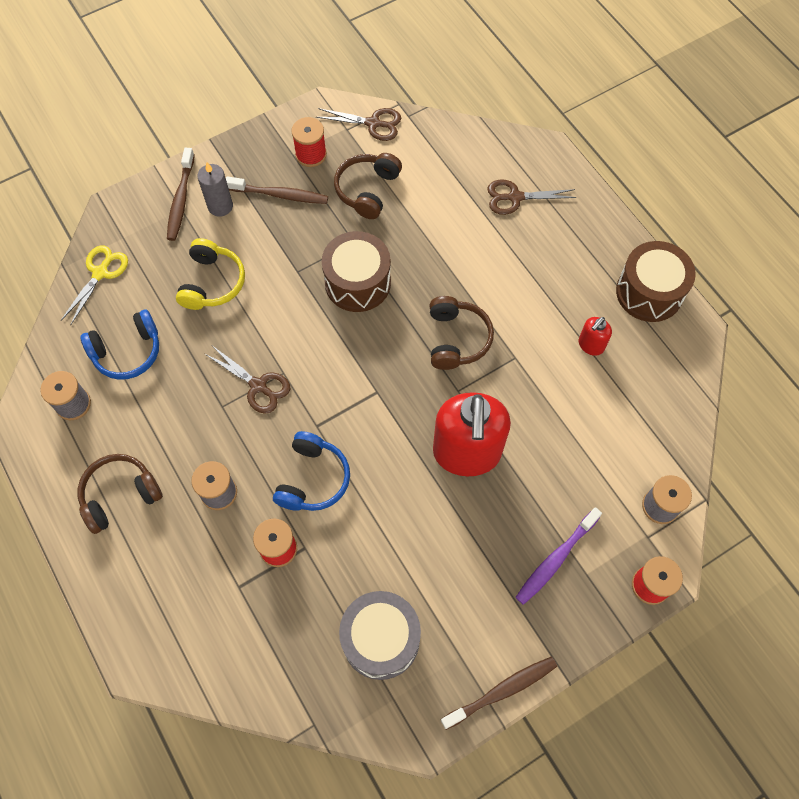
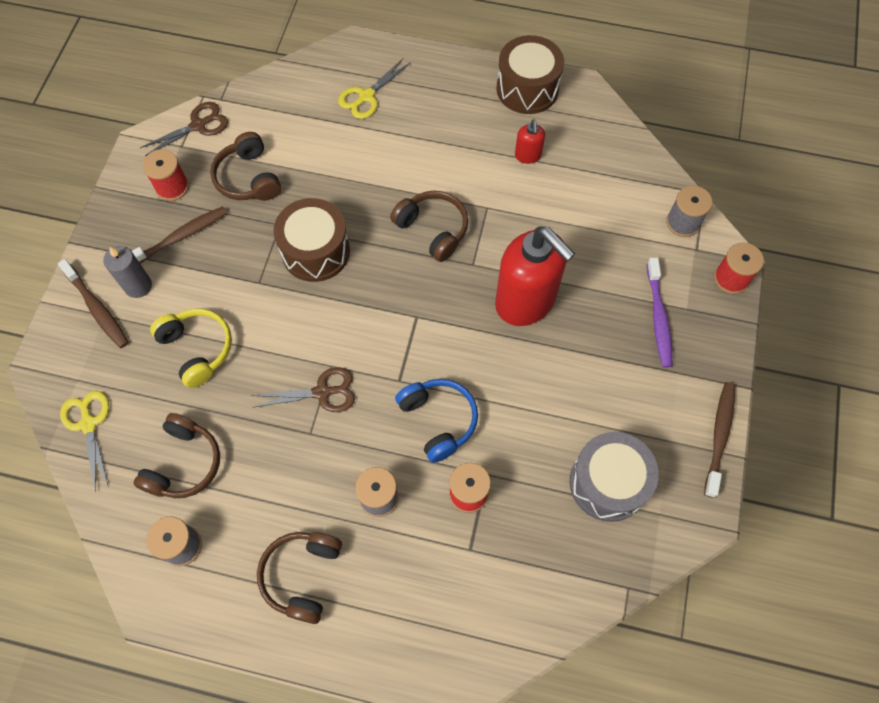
camera: 45 degrees left, 0 degrees up
(127, 352) = (184, 463): blue headphones -> brown headphones
(515, 197) = (366, 96): brown scissors -> yellow scissors

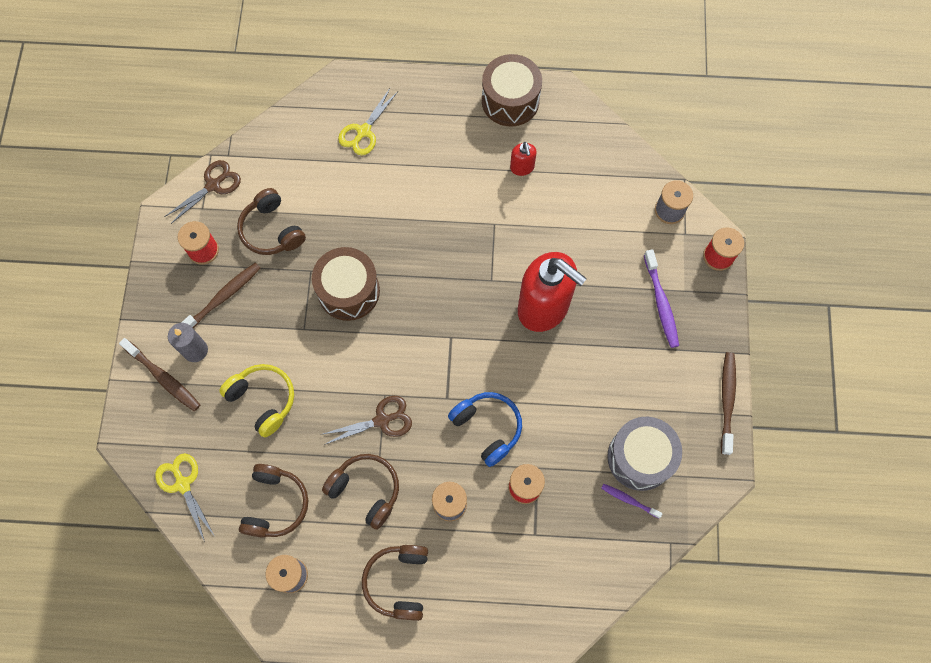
camera: 10 degrees left, 5 degrees up
(433, 229) = (449, 253): brown headphones -> brown headphones (366, 490)
(587, 529) = (629, 500): none -> purple toothbrush

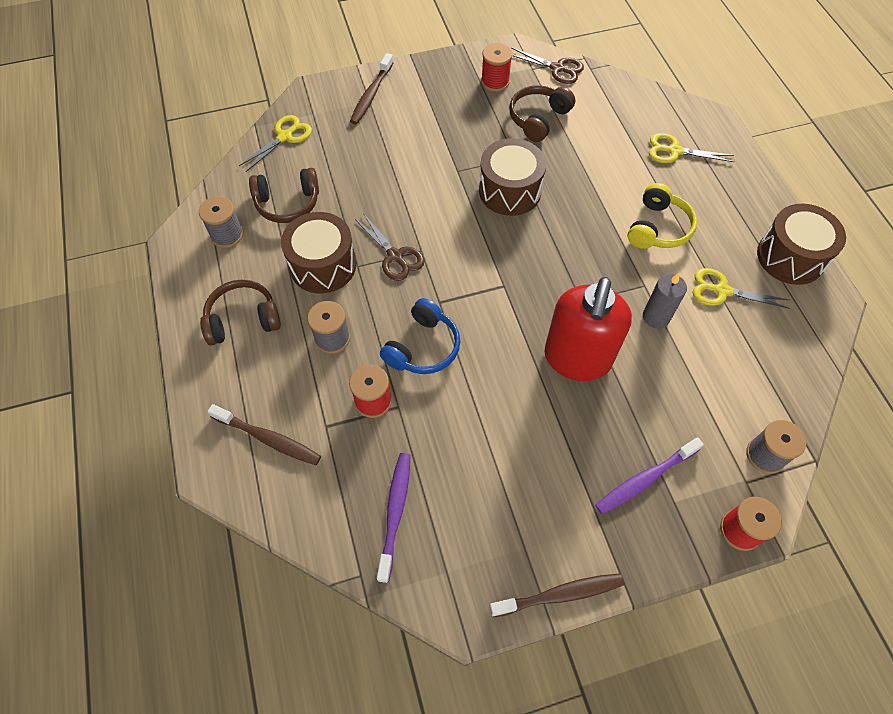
camera: 70 degrees right, 10 degrees down
(195, 350) = (404, 106): grey candle -> grey candle (656, 317)
(222, 298) = (458, 107): brown toothbrush -> brown toothbrush (268, 438)
(263, 400) = (379, 164): yellow headphones -> yellow headphones (658, 228)
(366, 490) = (323, 265): brown headphones -> brown drum
(522, 167) = (722, 291): red soap dispenser -> yellow scissors
(629, 500) = (395, 513): purple toothbrush -> purple toothbrush, size x1.69
(640, 457) = (449, 510): grey drum -> none

